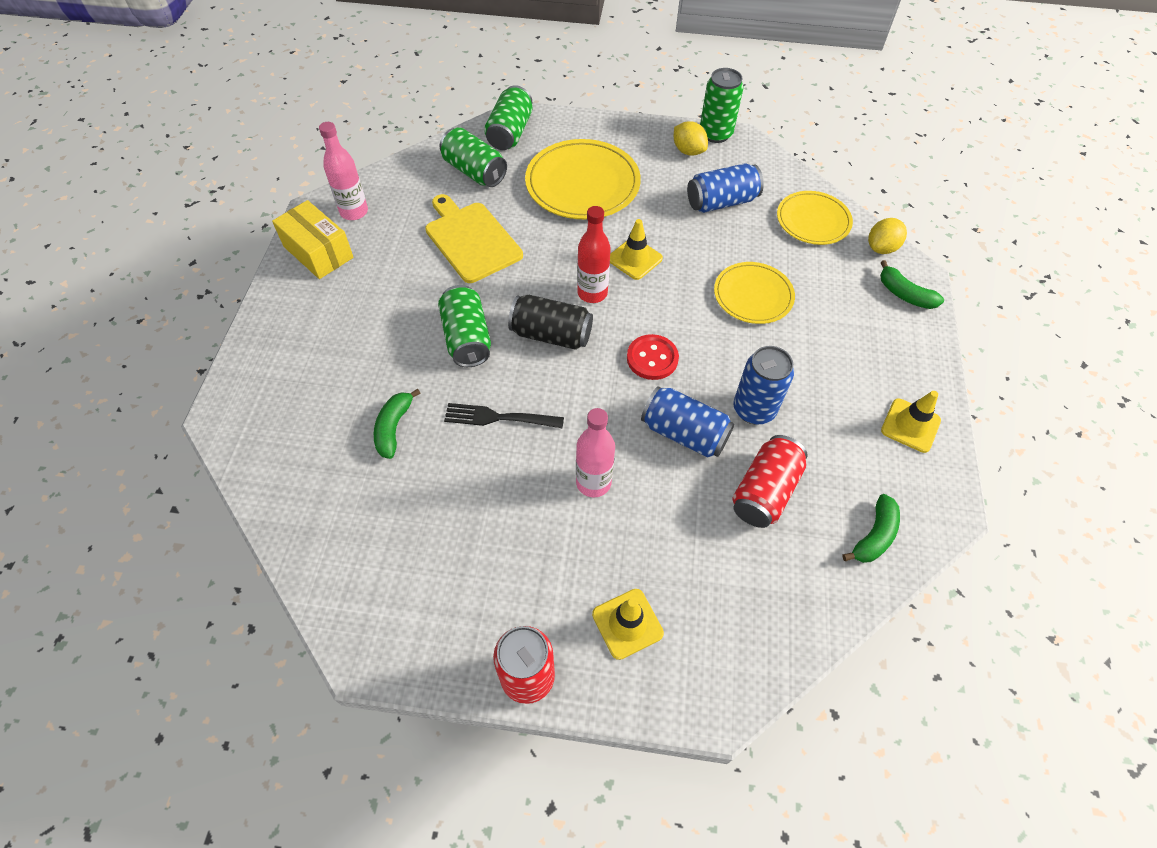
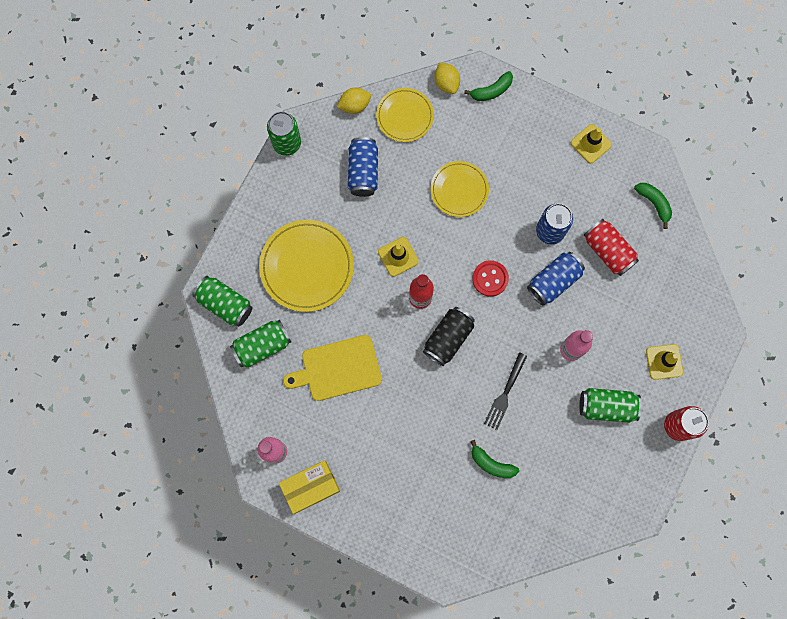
camera: 70 degrees left, 20 degrees up
(467, 338) = (432, 397): green can -> green can (606, 406)
(688, 151) = (299, 172): yellow lemon -> yellow lemon (354, 105)

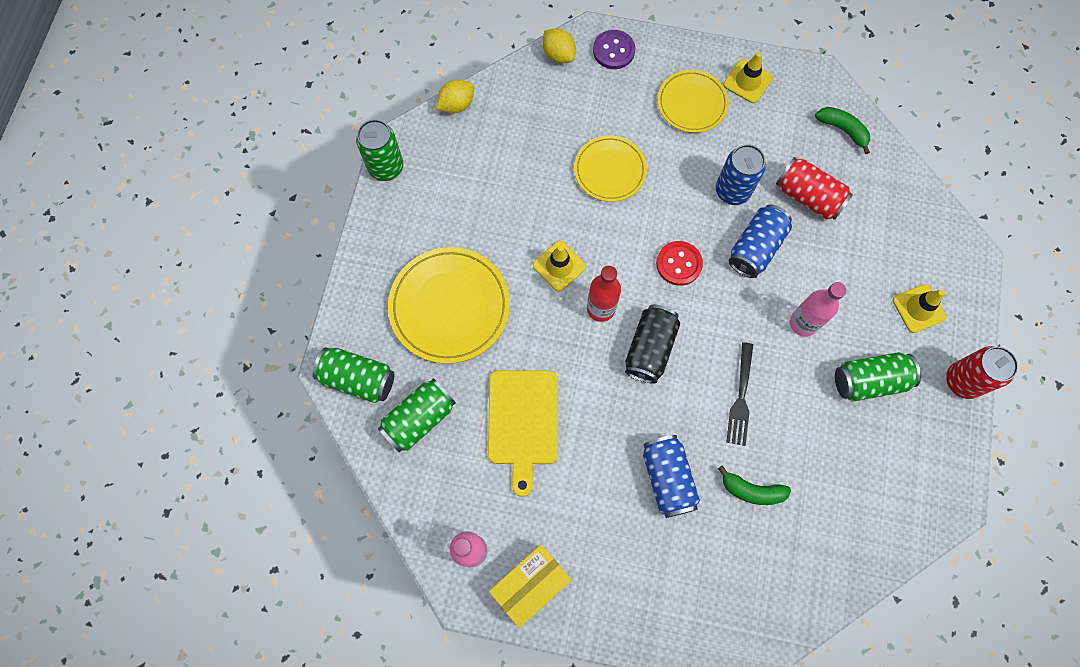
camera: 15 degrees left, 5 degrees down
(337, 368) = (523, 422): yellow cutting board -> yellow cutting board turned 60 degrees counterclockwise
(363, 172) = (488, 178): blue can -> blue can (667, 478)
(405, 116) = (520, 102): yellow plate -> yellow plate (692, 103)
(491, 91) = (613, 51): green banana -> purple button

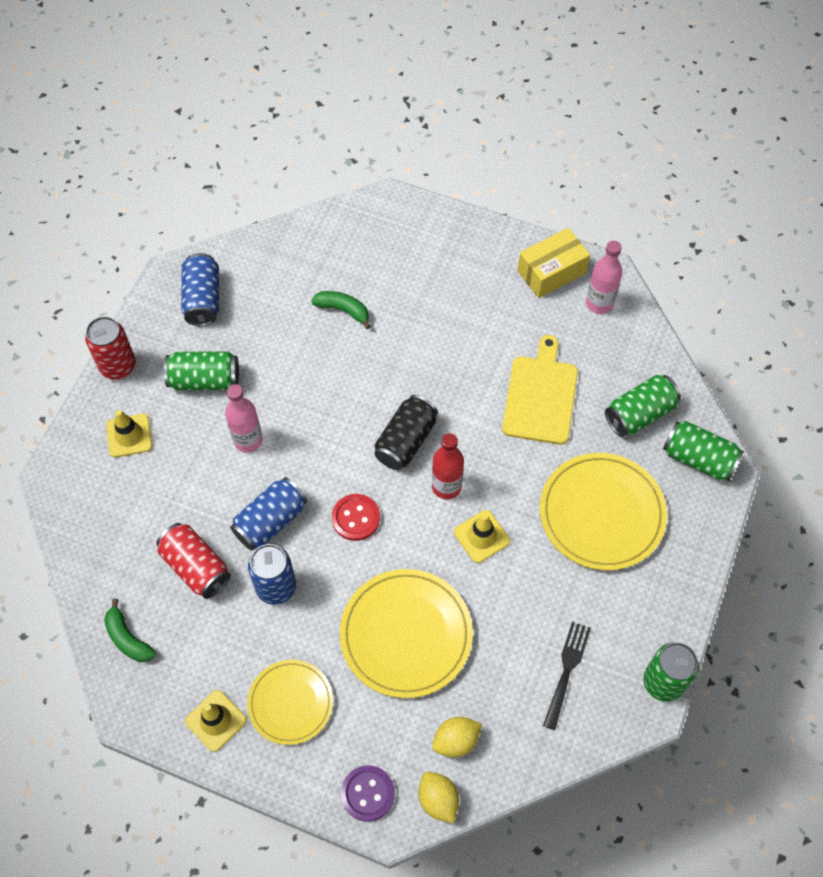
camera: 170 degrees left, 10 degrees down
(456, 105) = (574, 750): yellow lemon -> yellow lemon (456, 741)
(610, 170) = (406, 634): yellow plate -> yellow plate, size x1.59
(667, 478) = (416, 330): blue can -> blue can (203, 299)
(740, 397) = (330, 385): black fork -> black fork (566, 671)

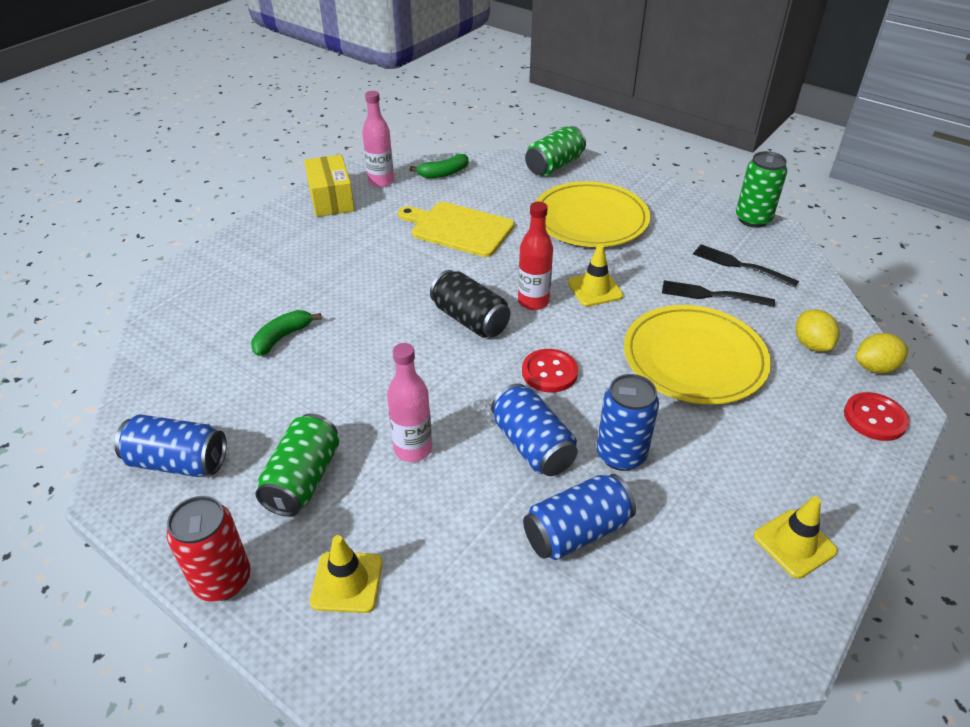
camera: 75 degrees left, 20 degrees down
(128, 638) = (671, 631): green banana -> green banana (443, 173)
(196, 567) = (577, 532): red can -> blue can
(290, 703) = (770, 465): yellow plate -> none
(368, 793) = (874, 418): purple button -> red button
(507, 646) = (713, 295): none -> black fork
(639, 414) = (501, 183): green can -> none

